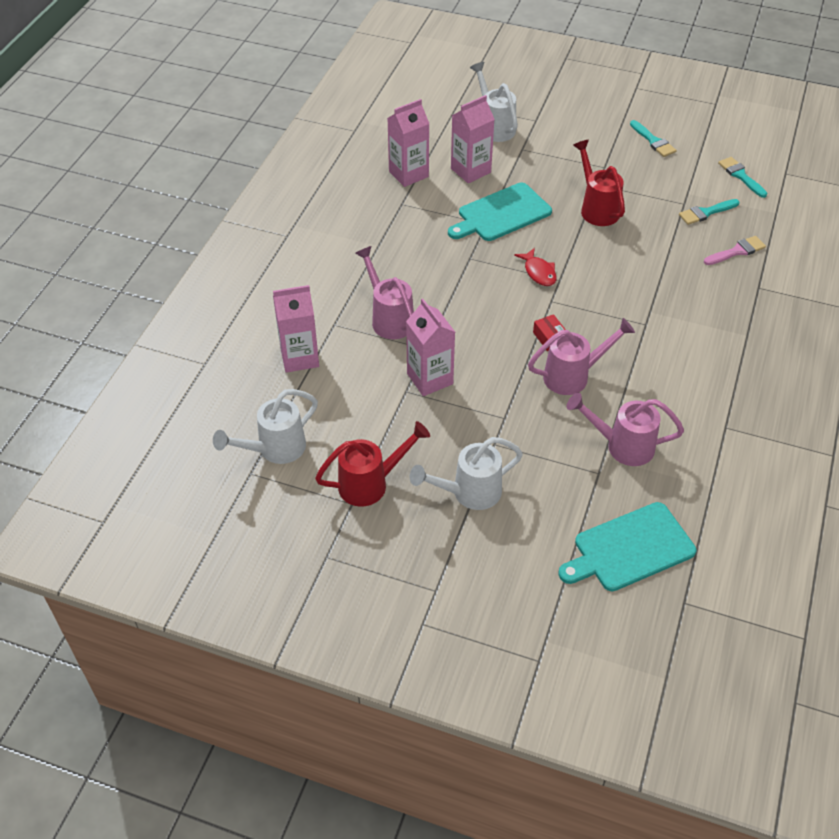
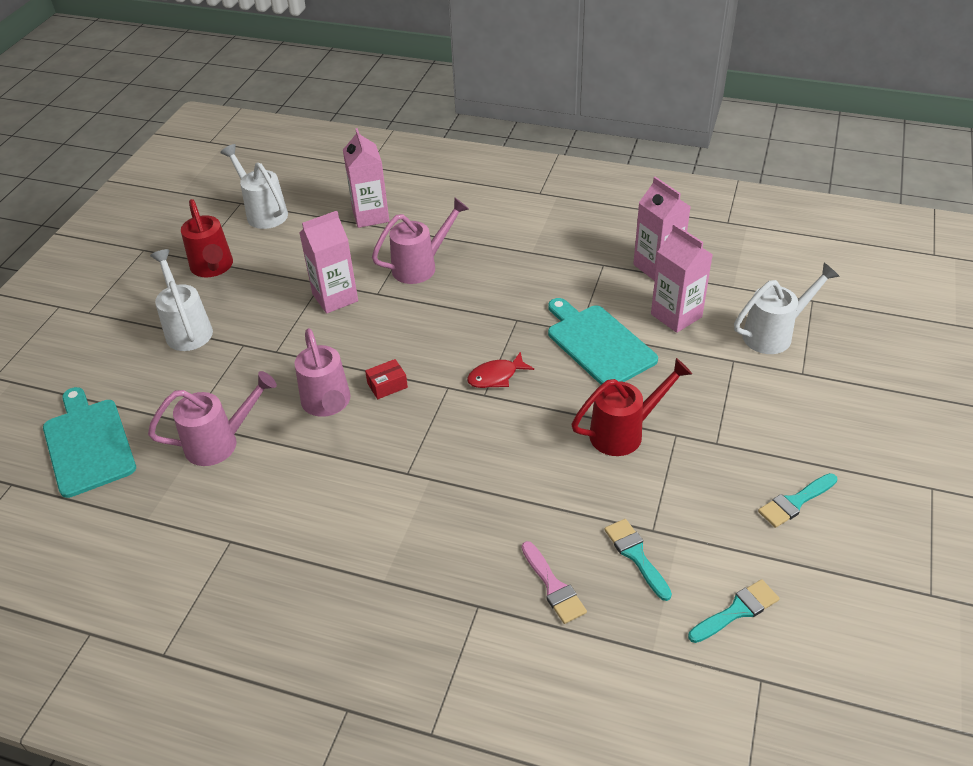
camera: 90 degrees right, 5 degrees down
(621, 446) = (221, 442): pink watering can -> pink watering can turned 60 degrees clockwise

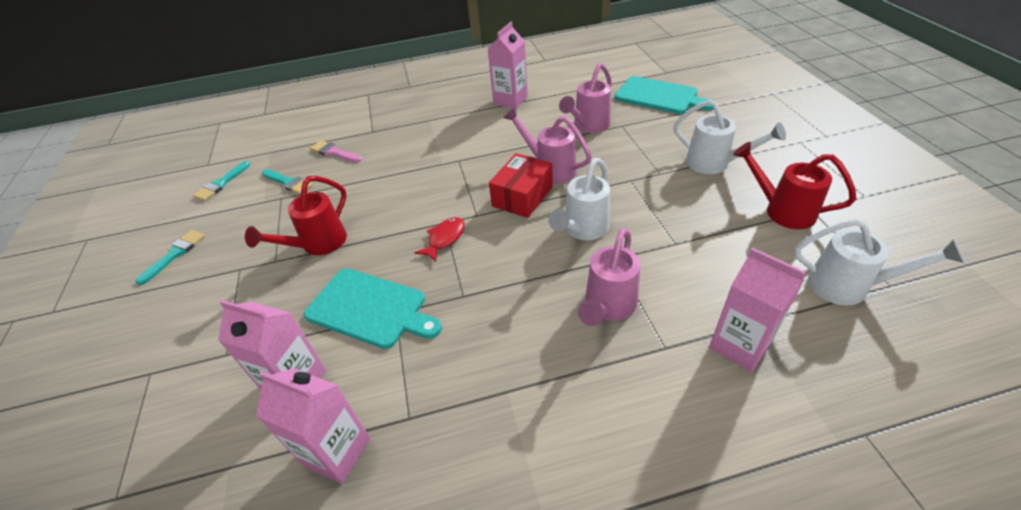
camera: 150 degrees right, 0 degrees up
(335, 297) = (644, 237): pink carton -> pink carton (510, 100)
(387, 385) = (522, 196): red box -> red box, size x1.89
(775, 334) = (175, 412): white watering can -> white watering can (582, 230)

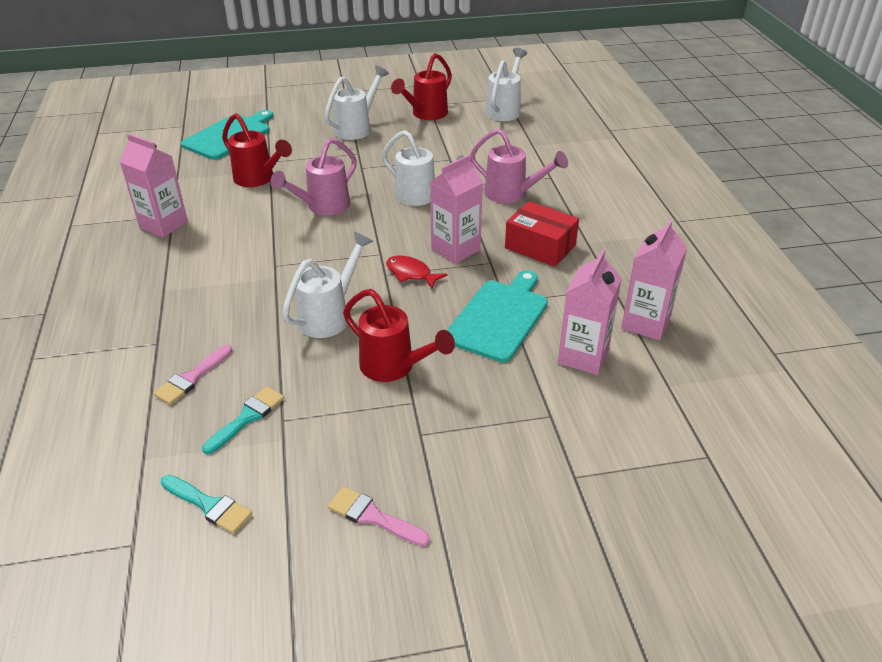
camera: 90 degrees left, 5 degrees down
(175, 254) = (373, 516): turquoise brush -> pink brush
(389, 200) = (330, 316): none -> white watering can
(522, 196) = (361, 225): red box -> red box (540, 247)
(588, 126) = (258, 179): pink watering can -> red watering can
(739, 345) = (550, 152): pink carton -> pink carton (455, 249)

